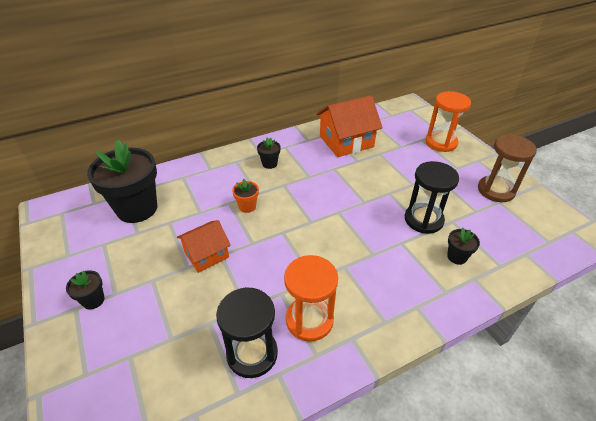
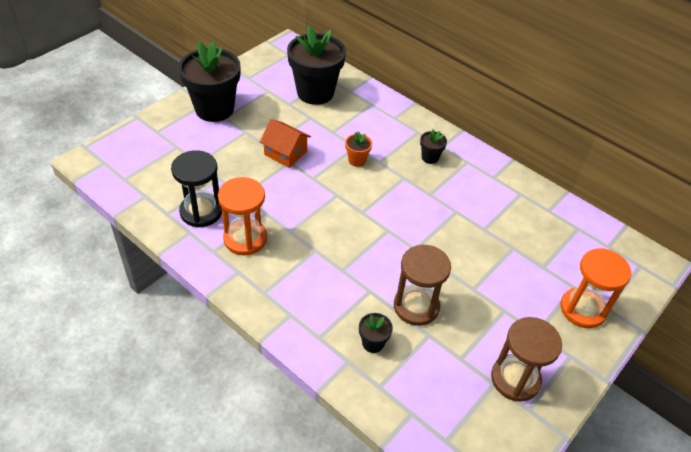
camera: 65 degrees right, 5 degrees up
(93, 300) = (214, 109): black flower pot -> black flower pot, size x2.30
(346, 141) = (514, 211): orange house -> none
(423, 220) = (416, 306): black hourglass -> brown hourglass

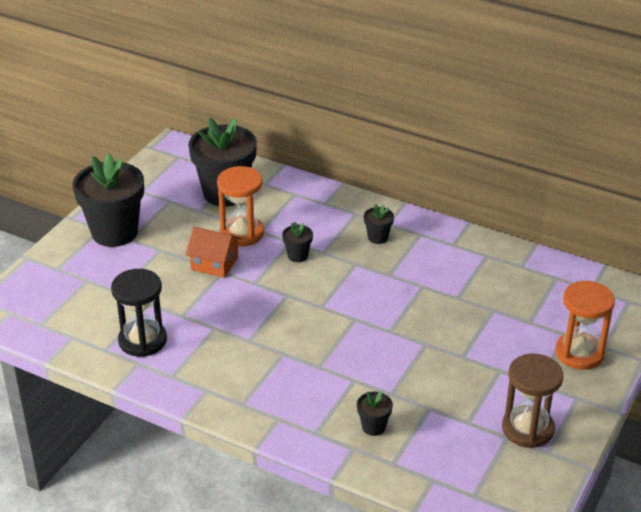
camera: 10 degrees left, 10 degrees down
(245, 239) = (202, 357): orange hourglass -> orange hourglass (242, 233)
(357, 160) = (297, 256): orange flower pot -> black flower pot
(416, 306) = (408, 384): brown hourglass -> none

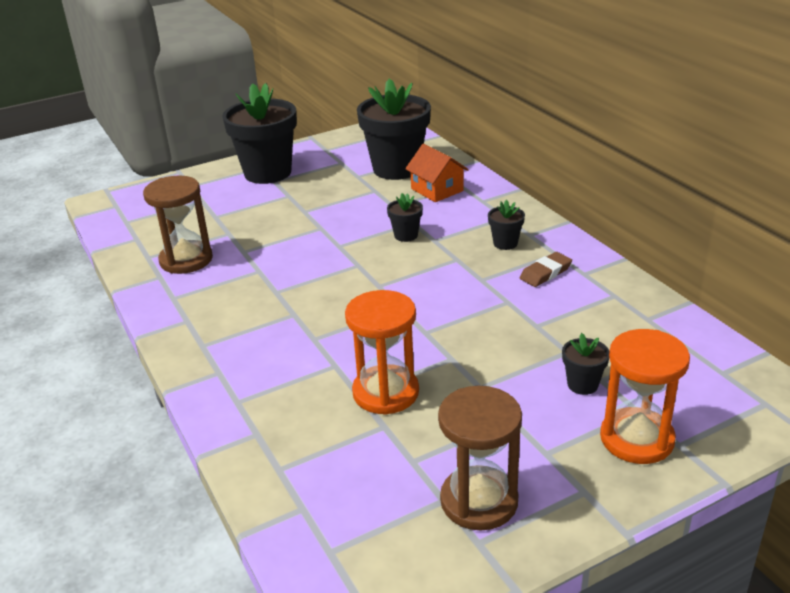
camera: 35 degrees right, 5 degrees down
(142, 340) = (186, 260): black hourglass -> brown hourglass
(214, 263) = (322, 219): orange house -> orange house (437, 190)
(242, 233) = (375, 203): orange hourglass -> orange hourglass (385, 392)
(373, 427) = (301, 420): black flower pot -> black flower pot (582, 384)
(427, 253) = (545, 273): none -> brown eraser

